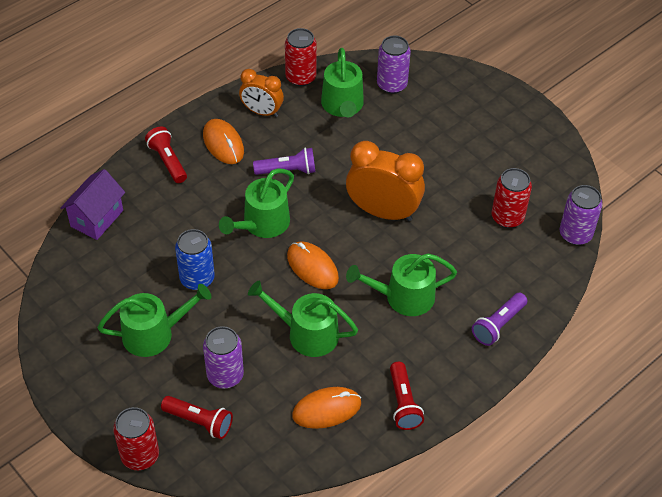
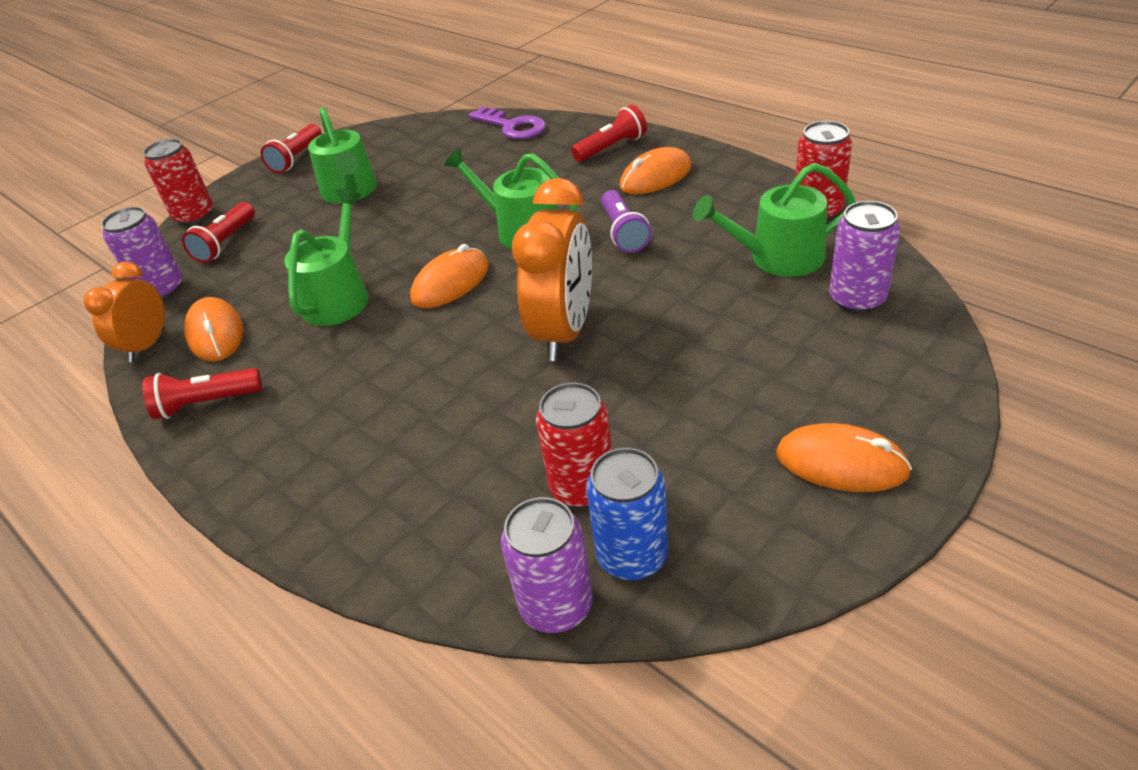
camera: 90 degrees right, 10 degrees down
(68, 382) = (296, 158): none -> red flashlight
(97, 218) = (512, 127): purple house -> purple key
(197, 278) = (429, 202): blue can -> blue can (632, 556)
(225, 375) = (285, 248): purple can -> purple can (162, 289)
(262, 112) = (728, 193): orange clock -> orange clock (147, 345)
(403, 297) = (397, 377): green watering can -> none
(498, 325) = (333, 498): purple flashlight -> none
(508, 122) = (841, 463): none -> orange mouse

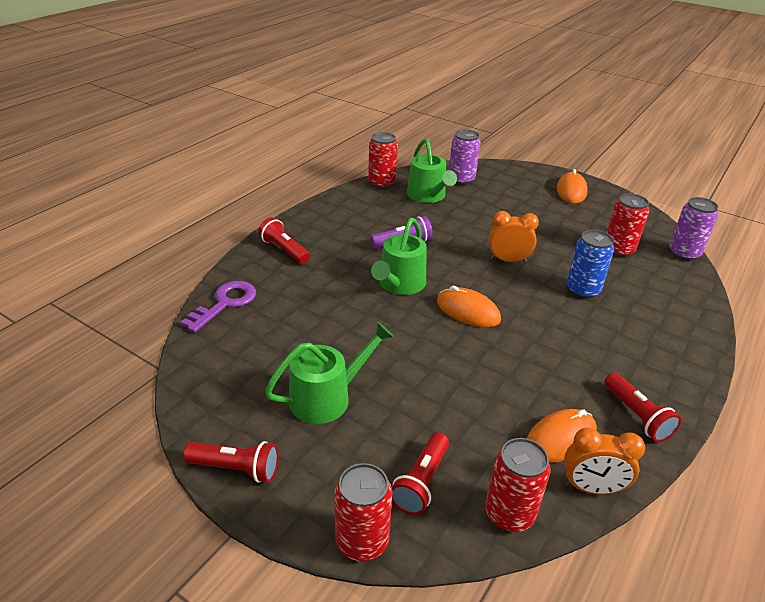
camera: 105 degrees left, 5 degrees down
(162, 289) = (509, 514): purple can -> red can
(225, 243) = (421, 482): red flashlight -> red flashlight turned 105 degrees clockwise
(338, 297) = (495, 368): green watering can -> none
(564, 331) = (508, 260): orange clock -> orange clock, size x0.61
(632, 556) = (647, 236): blue can -> blue can (583, 290)
(655, 177) = (333, 232): orange mouse -> none

